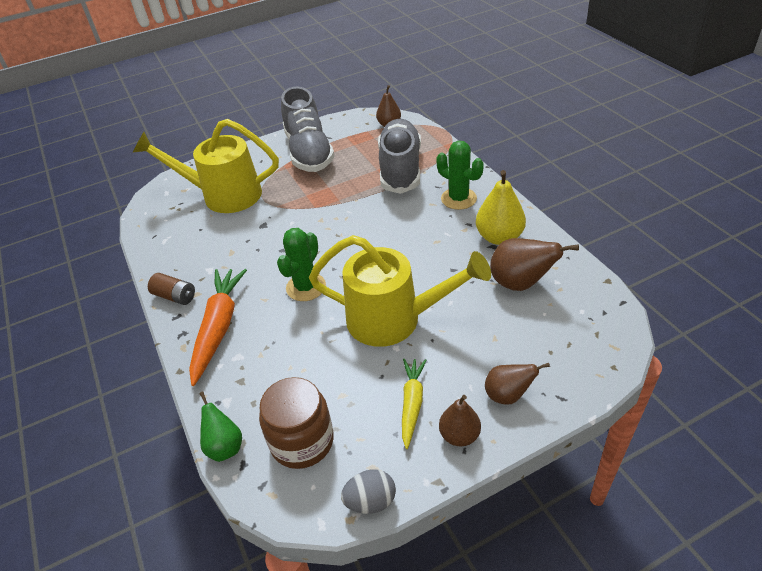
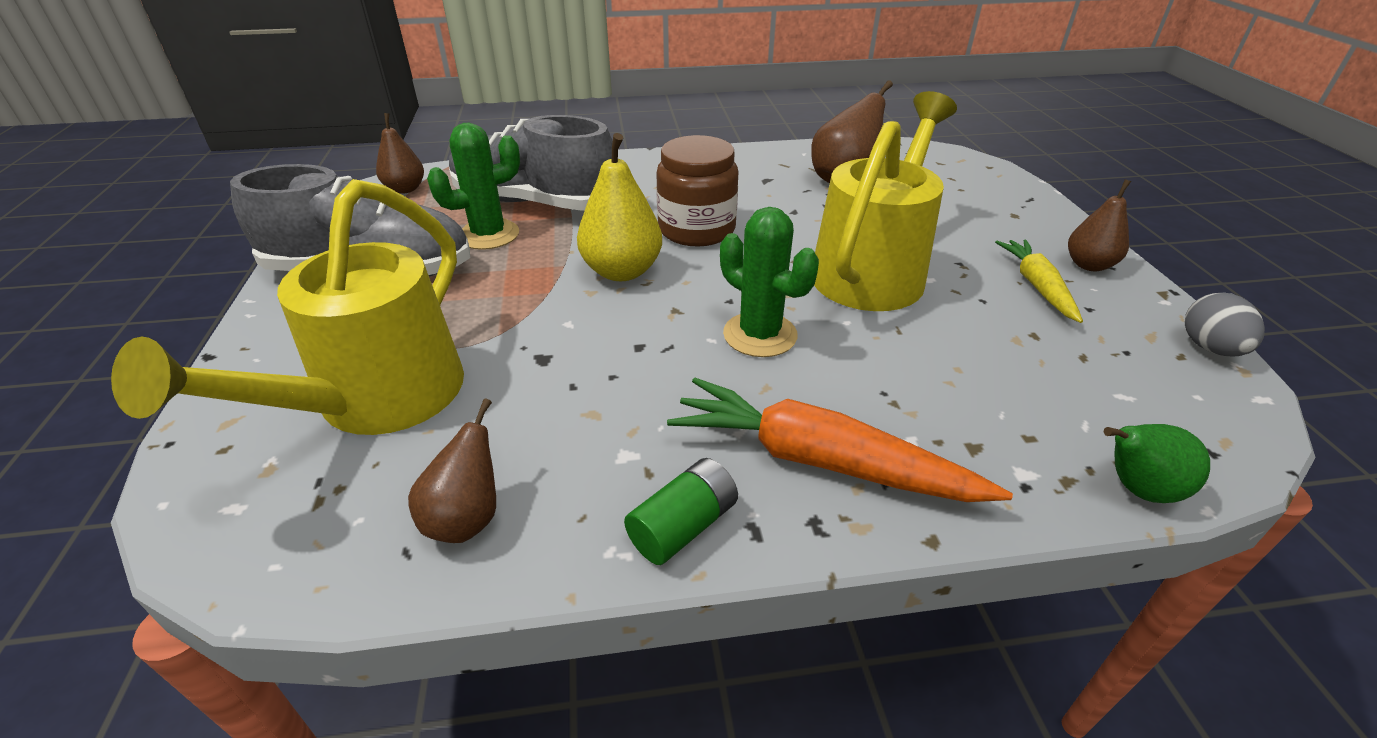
camera: 75 degrees left, 5 degrees down
(175, 296) = (683, 526): brown battery -> green battery
(302, 441) = (1112, 393): brown jar -> brown jar (696, 229)
(412, 404) = (1037, 286): yellow carrot -> yellow carrot turned 60 degrees clockwise
(458, 199) = (652, 179): green cactus -> green cactus (489, 235)
(499, 237) = (752, 173): yellow pear -> yellow pear (622, 271)
(508, 395) = (1025, 224): brown pear -> brown pear (467, 518)

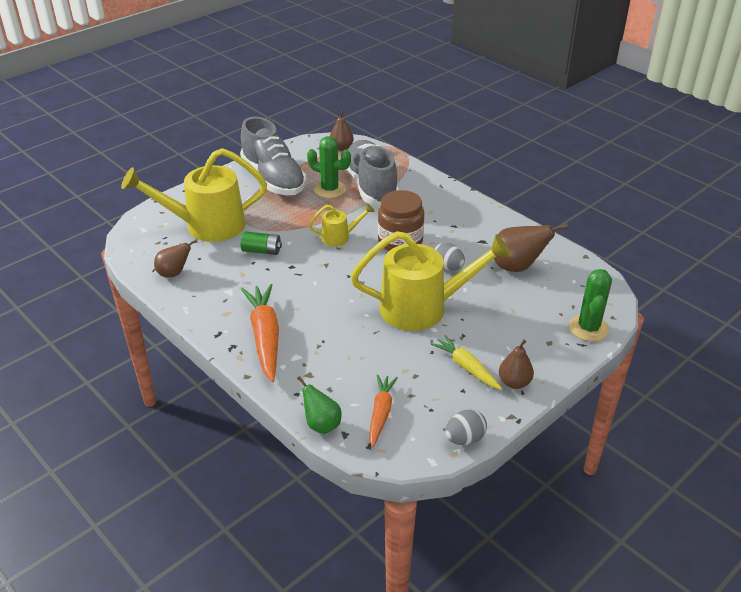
camera: 55 degrees right, 0 degrees up
(622, 271) = (340, 237): yellow pear -> yellow watering can
(683, 526) = (207, 318): green battery -> green battery (261, 251)
(760, 335) = (330, 294): green cactus -> green cactus (588, 328)
(797, 220) = (447, 267): none -> grey egg
(1037, 286) = (466, 367): yellow carrot -> yellow carrot turned 90 degrees counterclockwise
(1122, 404) = (381, 413): none -> orange carrot

